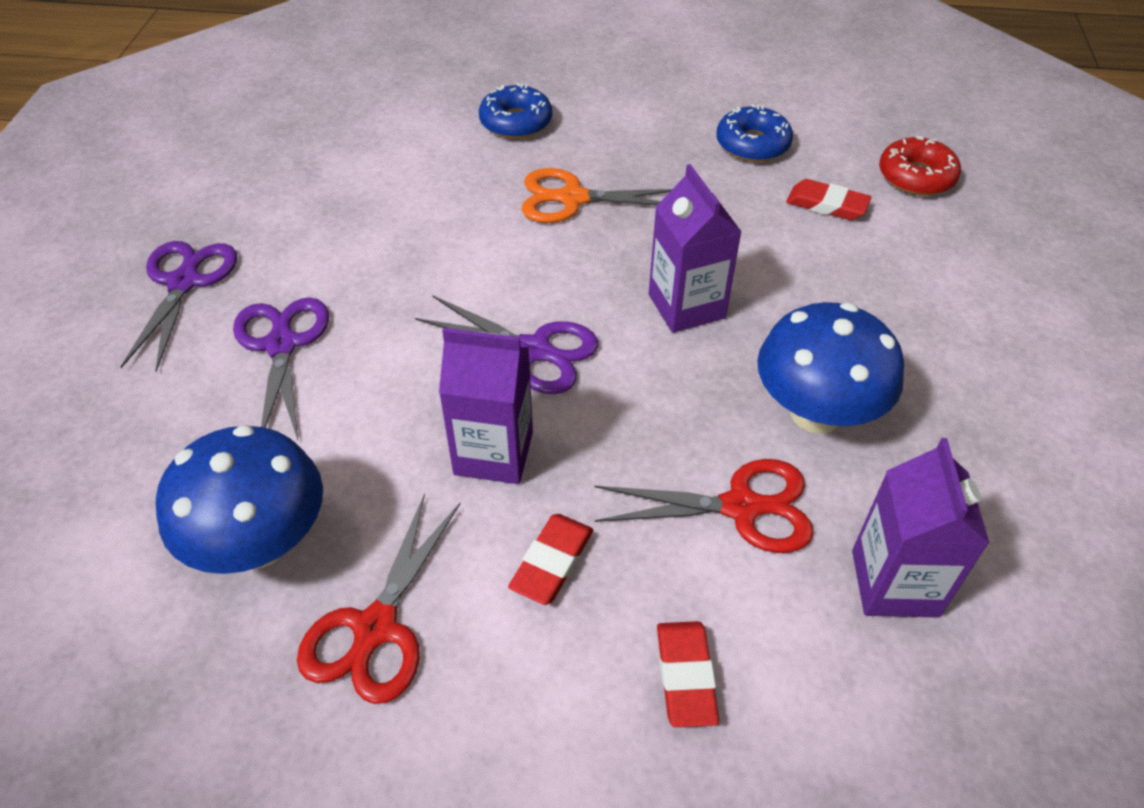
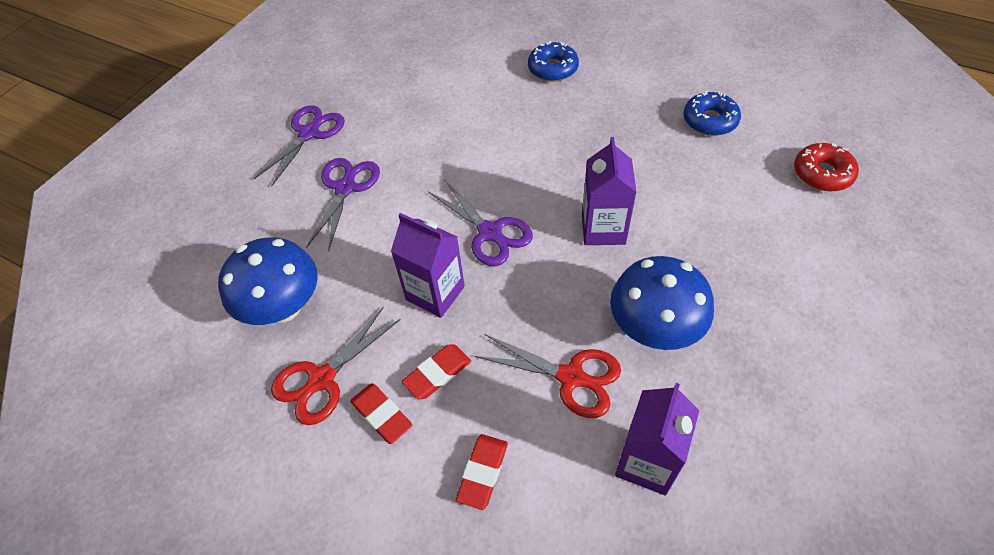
camera: 25 degrees right, 5 degrees up
(573, 198) = (564, 133): orange scissors -> none
(827, 205) = (741, 179): red eraser -> red eraser (381, 415)

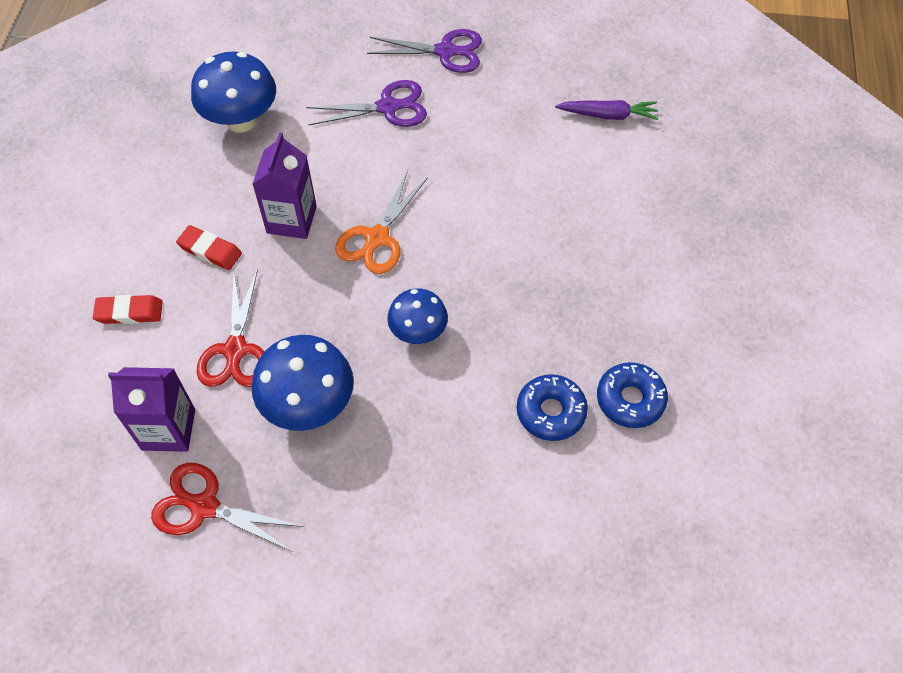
camera: 65 degrees right, 5 degrees up
(322, 379) = (182, 174): red scissors -> red scissors (205, 506)
(381, 415) = (161, 226): red eraser -> none
(443, 59) = (608, 115): none -> purple carrot
(490, 232) = (377, 238): purple scissors -> orange scissors
(552, 68) = (644, 220): blue donut -> blue donut (551, 412)
(603, 229) = (418, 332): purple carton -> blue mushroom
(822, 174) = (591, 536): red donut -> none

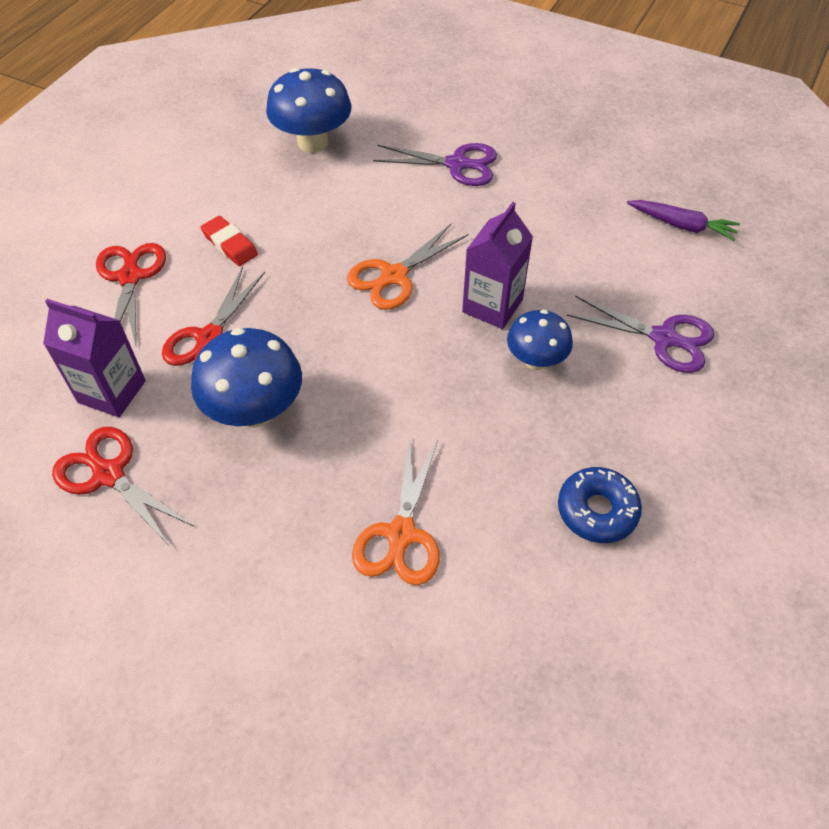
camera: 20 degrees right, 5 degrees down
(129, 312) = (130, 277): red eraser -> red scissors
(291, 219) = (319, 238): purple carton -> purple carton (492, 306)
(418, 332) = (396, 374): blue mushroom -> blue mushroom (536, 360)
(445, 51) = (535, 130): purple scissors -> purple scissors (664, 338)
(482, 473) = (401, 534): none -> orange scissors
(551, 412) = (502, 495): blue donut -> none

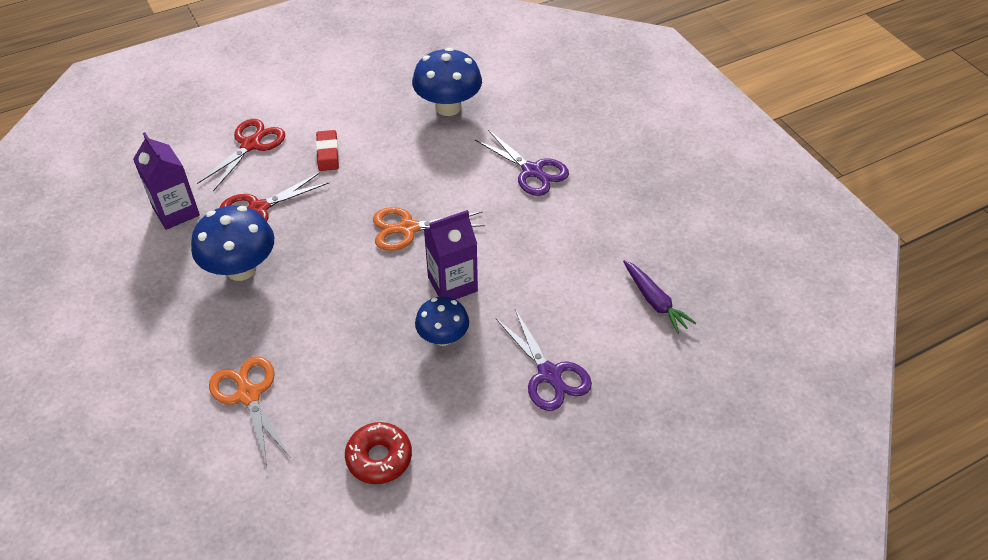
camera: 35 degrees right, 5 degrees down
(109, 474) = (130, 260): red scissors -> none
(401, 534) = (248, 395): orange scissors -> orange scissors turned 105 degrees clockwise
(597, 510) = (379, 458): blue donut -> red donut

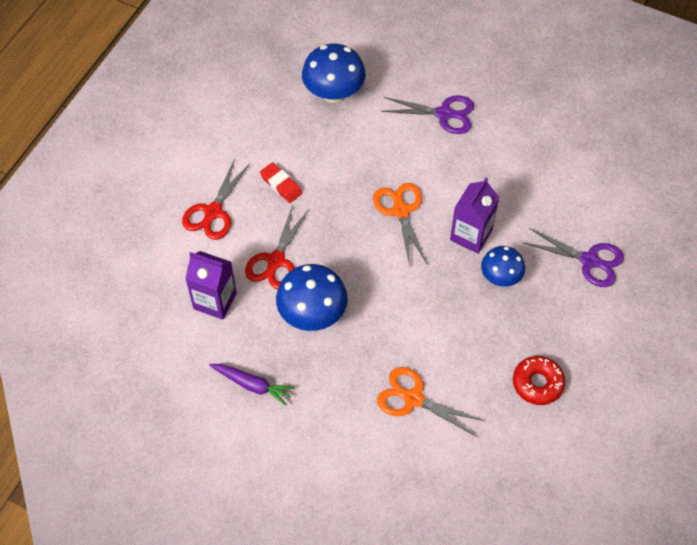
camera: 35 degrees left, 10 degrees up
(251, 145) = (213, 212): red scissors -> red scissors turned 150 degrees counterclockwise
(408, 228) = (401, 211): orange scissors -> orange scissors turned 120 degrees clockwise
(655, 301) = (609, 168): purple carrot -> purple carrot (252, 385)

